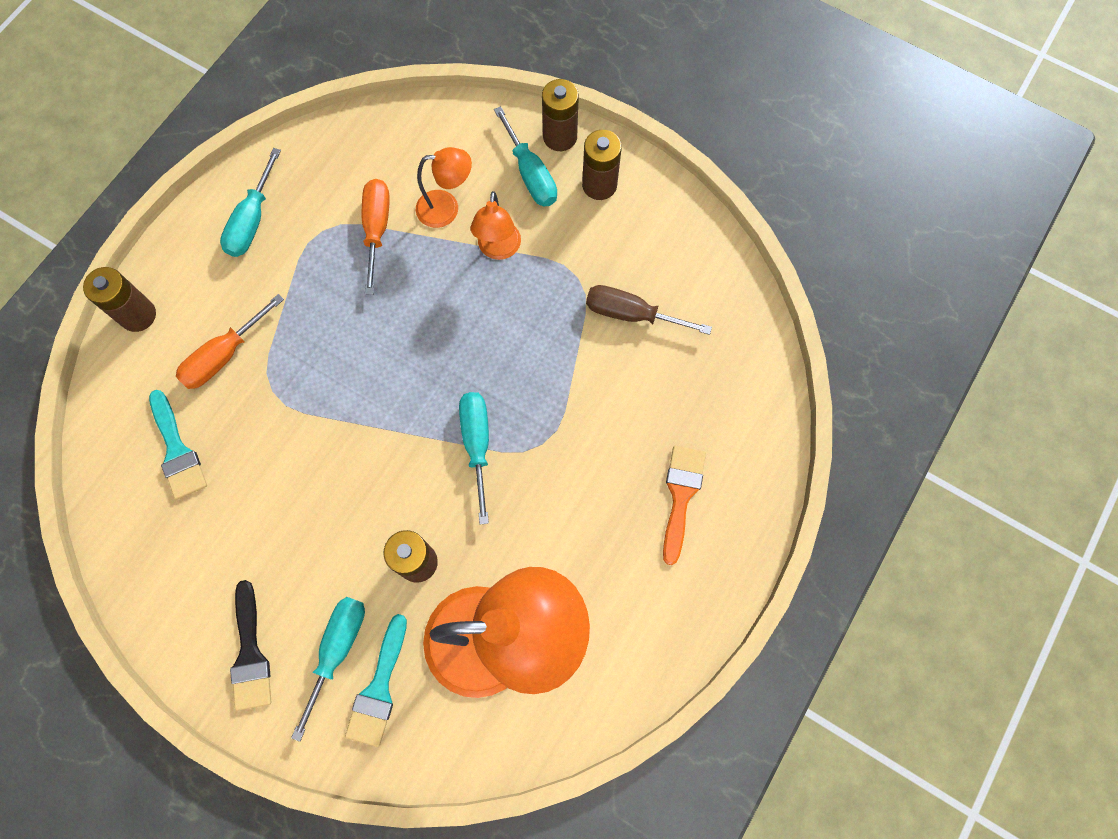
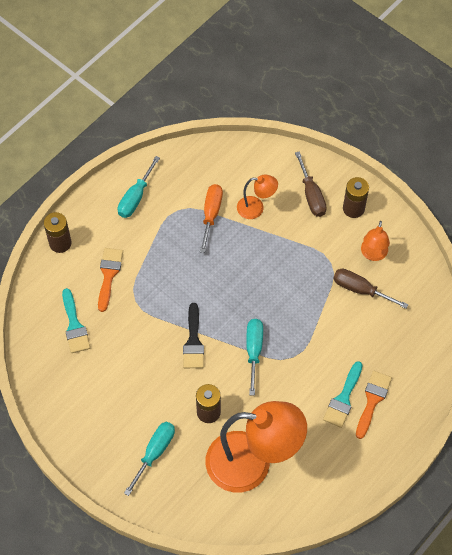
camera: 10 degrees right, 10 degrees down
(224, 355) = (109, 275): orange screwdriver -> orange brush
(250, 654) = (103, 446): black brush -> black brush (193, 341)
(379, 688) = (176, 478): turquoise brush -> turquoise brush (343, 398)
(498, 249) = (284, 238): orange lamp -> orange lamp (373, 254)
(530, 174) = (311, 195): turquoise screwdriver -> brown screwdriver
(560, 137) = (333, 175): brown battery -> none

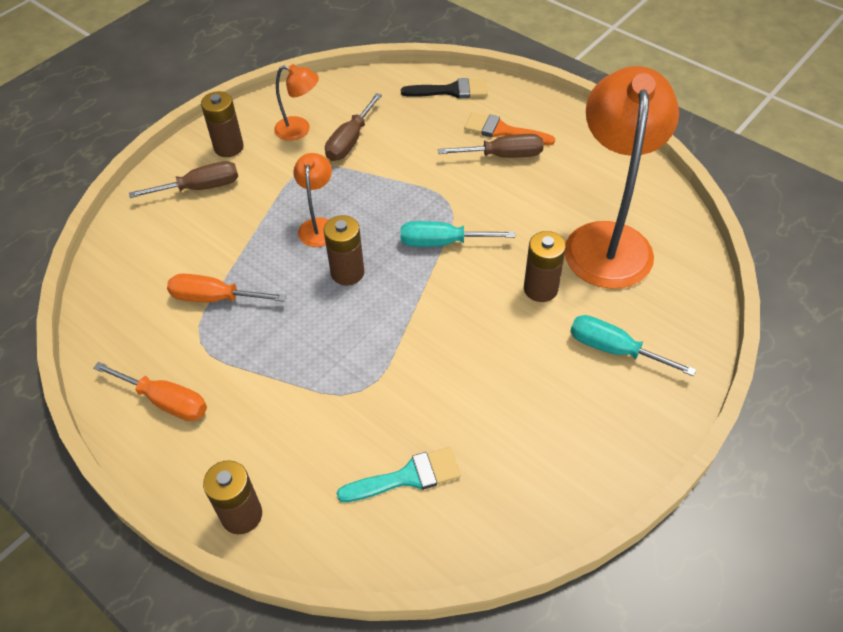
camera: 90 degrees left, 10 degrees down
(109, 275) = (312, 431): orange brush -> none
(135, 197) = (166, 401): turquoise screwdriver -> orange screwdriver
(193, 341) = (430, 311): black brush -> black brush (451, 91)
(229, 291) = (347, 272): none -> brown battery
(256, 208) = (212, 246): orange lamp -> orange lamp (318, 226)
(343, 398) = (503, 155): turquoise brush -> brown screwdriver

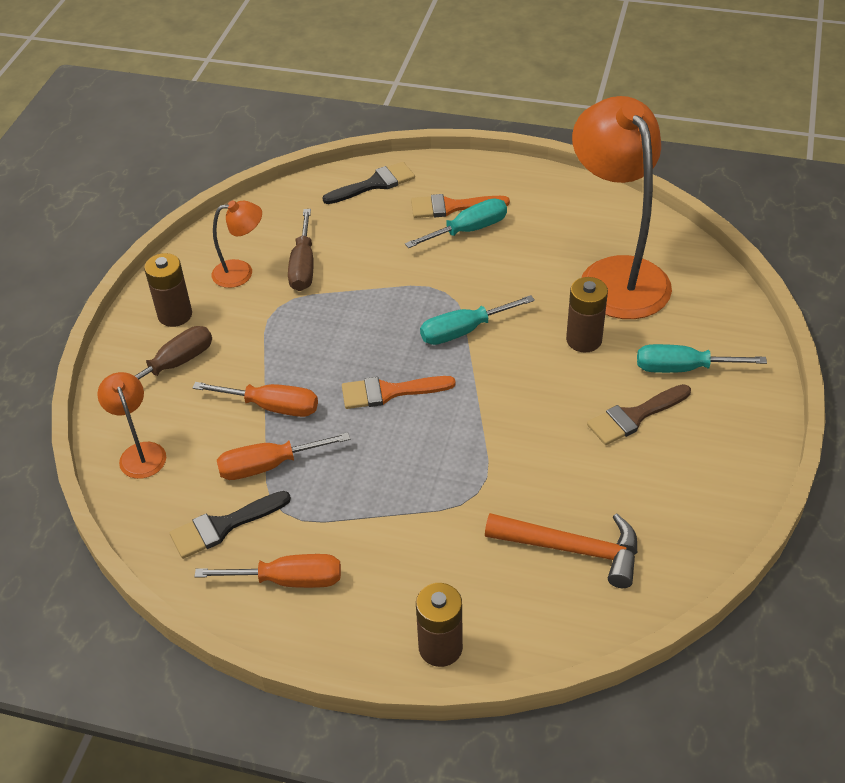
camera: 25 degrees left, 5 degrees down
(149, 334) = (223, 526): none -> black brush
(249, 250) = (272, 407): none -> orange screwdriver
(318, 226) = (328, 358): orange lamp -> orange lamp (140, 452)
(347, 272) = (389, 392): brown battery -> orange brush
(407, 477) = (573, 549): turquoise brush -> orange hammer
(503, 155) = (468, 230): brown screwdriver -> turquoise screwdriver
(540, 377) = (634, 416): none -> brown brush

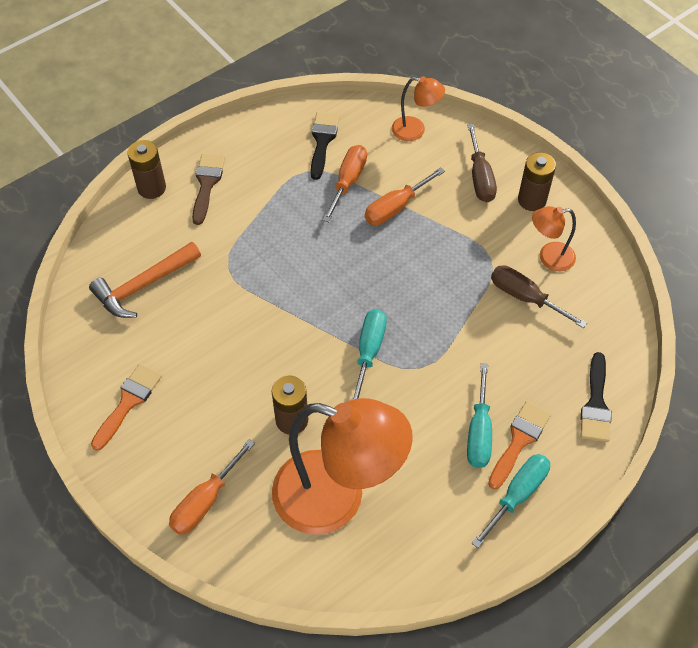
camera: 125 degrees right, 10 degrees up
(241, 272) = (549, 257): orange lamp -> orange lamp turned 60 degrees clockwise
(288, 580) = (258, 150): orange screwdriver -> orange screwdriver (205, 501)
(389, 392) = (351, 274): orange brush -> orange brush (128, 402)
(634, 416) = (198, 395): brown brush -> brown brush (207, 184)
(682, 368) = (207, 461): turquoise screwdriver -> turquoise screwdriver (517, 495)

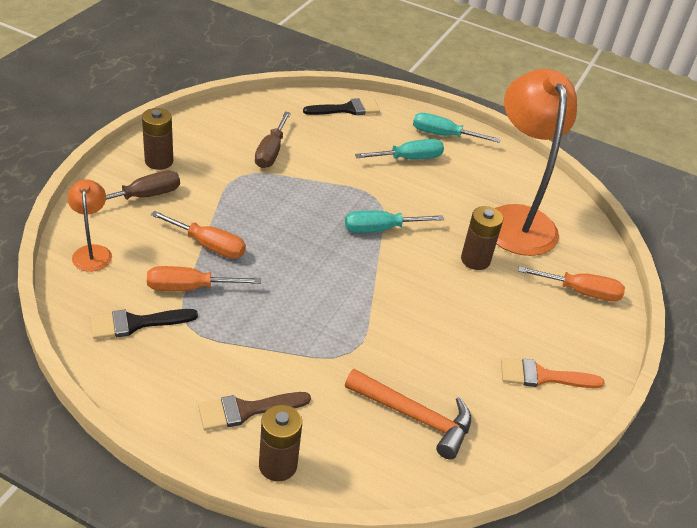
camera: 120 degrees left, 15 degrees down
(519, 440) = (401, 139): orange brush -> none
(549, 257) = (221, 144): orange lamp -> none

